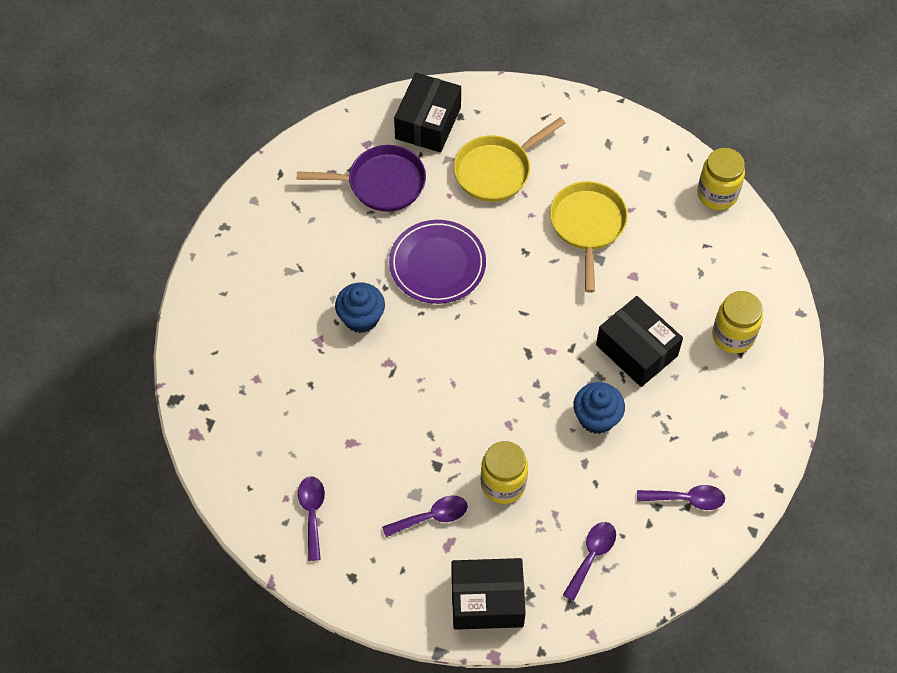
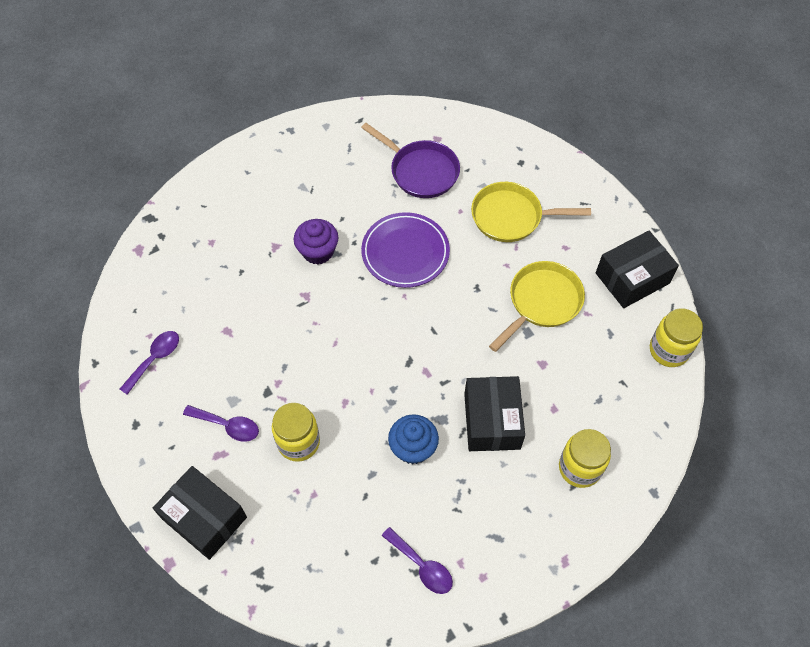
camera: 40 degrees right, 0 degrees up
(361, 318) = (318, 251): blue cupcake -> purple cupcake
(428, 123) = (493, 152): black box -> black box (632, 278)
(592, 556) = (309, 549): purple spoon -> none

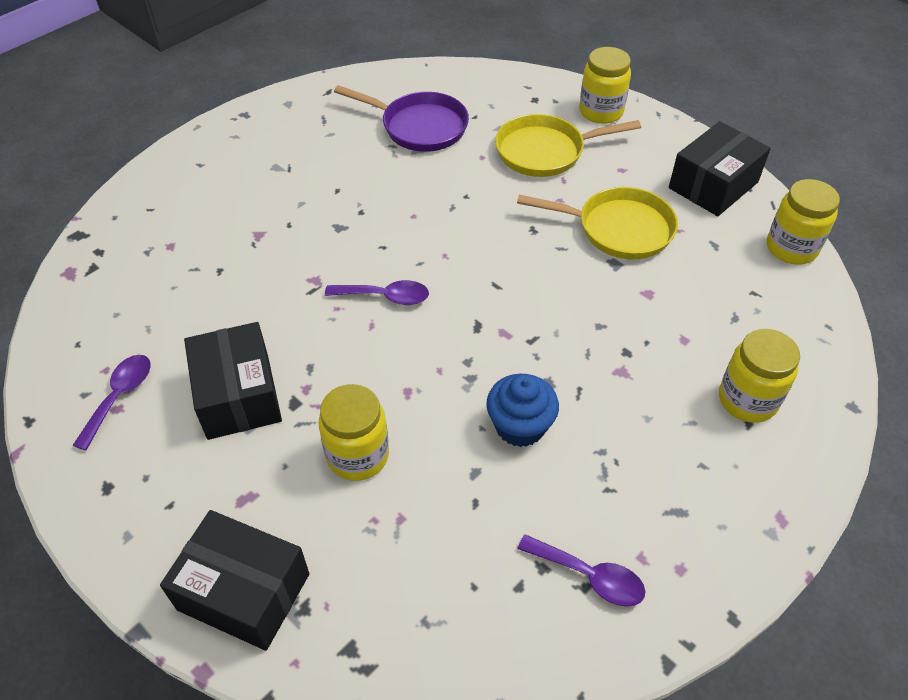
camera: 15 degrees left, 10 degrees down
(228, 426) = (248, 458): purple spoon -> purple spoon (385, 297)
(318, 251) = (317, 229): purple cupcake -> none
(405, 252) = (430, 210): purple plate -> none
(492, 421) = (612, 370): black box -> black box (238, 395)
(542, 302) = (618, 229): yellow pan -> yellow pan turned 75 degrees clockwise
(570, 186) = (601, 112): none -> yellow jar

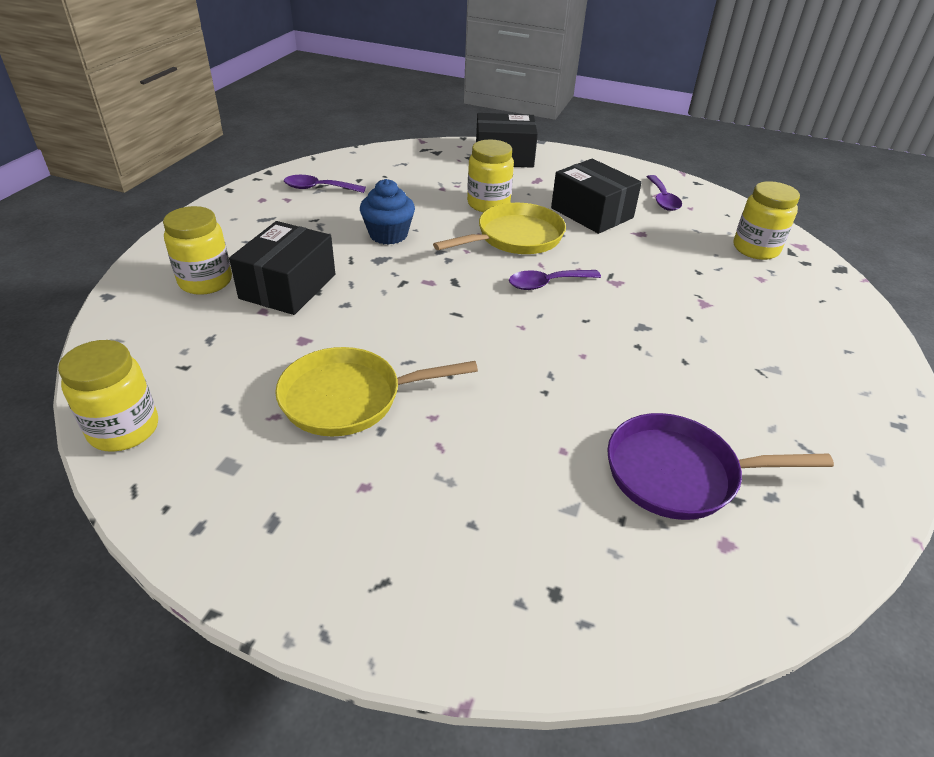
camera: 155 degrees right, 10 degrees down
(545, 151) = (484, 484): yellow pan -> yellow pan (515, 237)
(601, 112) = (430, 601): yellow jar -> yellow jar (755, 249)
(713, 185) = (223, 498): black box -> black box (288, 286)

